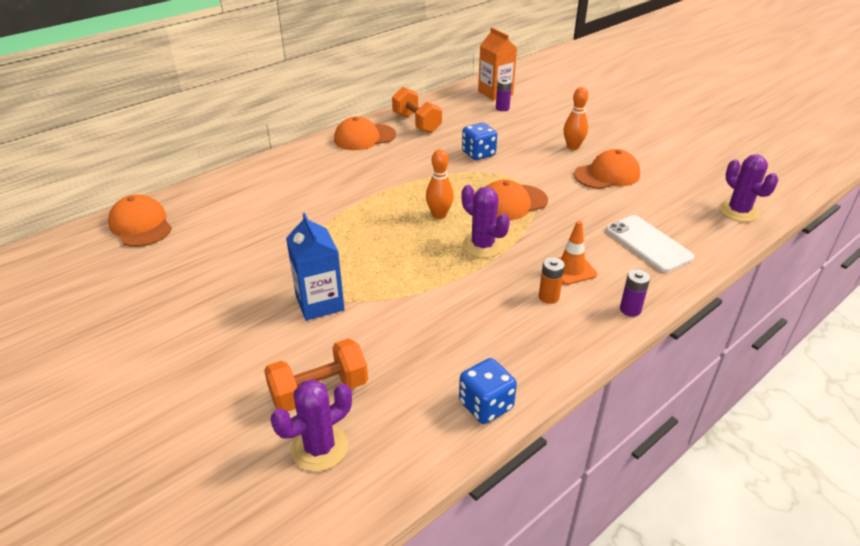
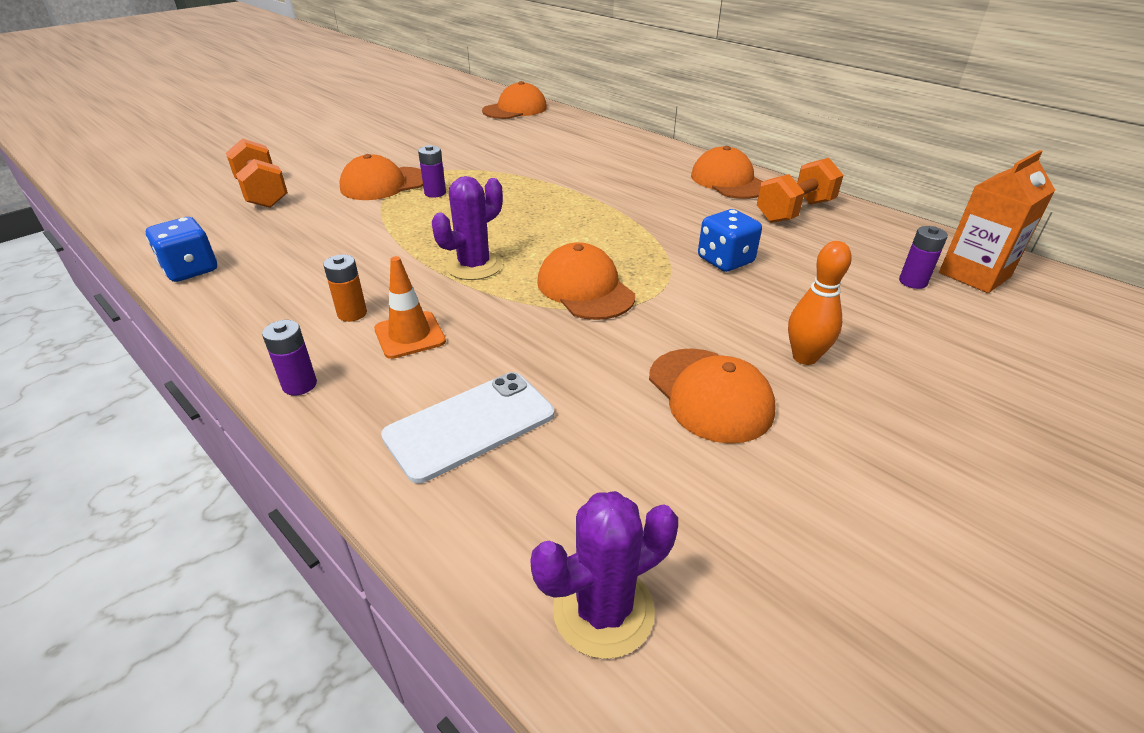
camera: 85 degrees right, 0 degrees up
(319, 448) = (197, 199): purple cactus -> none
(320, 303) = (384, 184): blue carton -> orange cap
(350, 270) = (435, 193): none -> purple battery
(439, 215) = (545, 235): orange bowling pin -> none

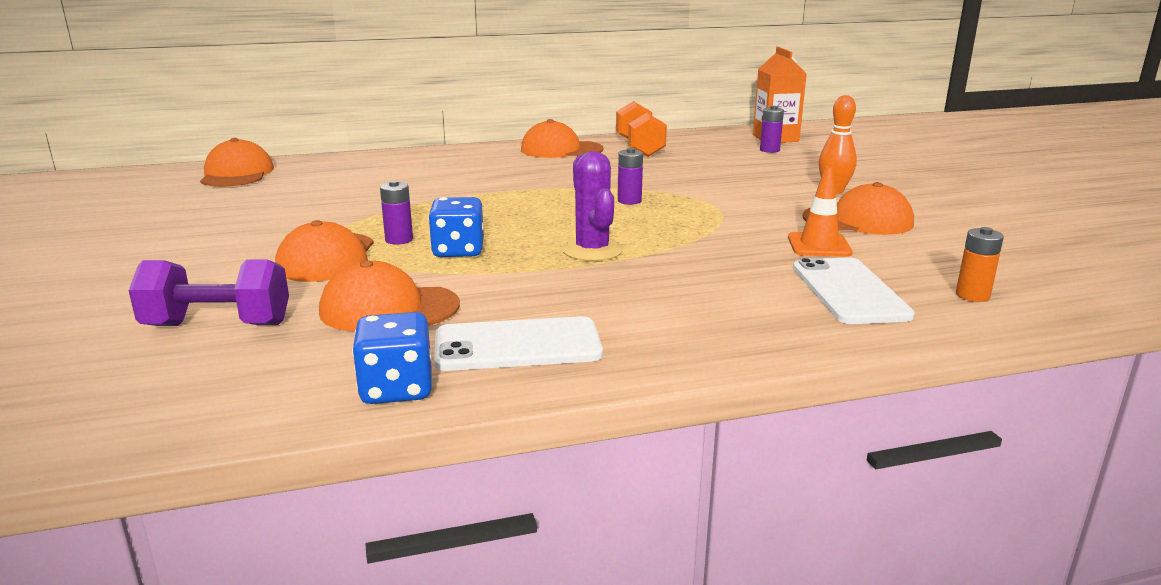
camera: 60 degrees left, 15 degrees down
(262, 193) = (218, 325): orange dumbbell -> purple dumbbell
(268, 289) = (517, 345): none -> white phone
(299, 385) = (738, 348): purple battery -> purple battery (629, 201)
(352, 313) = (625, 310): orange battery -> orange battery (972, 295)
(410, 335) = (693, 292): orange traffic cone -> orange traffic cone (819, 245)
(585, 289) = (682, 223): orange cap -> orange cap (389, 308)
(603, 610) = (1054, 287): purple cactus -> none
(725, 260) = (689, 179): blue dice -> blue dice (458, 251)

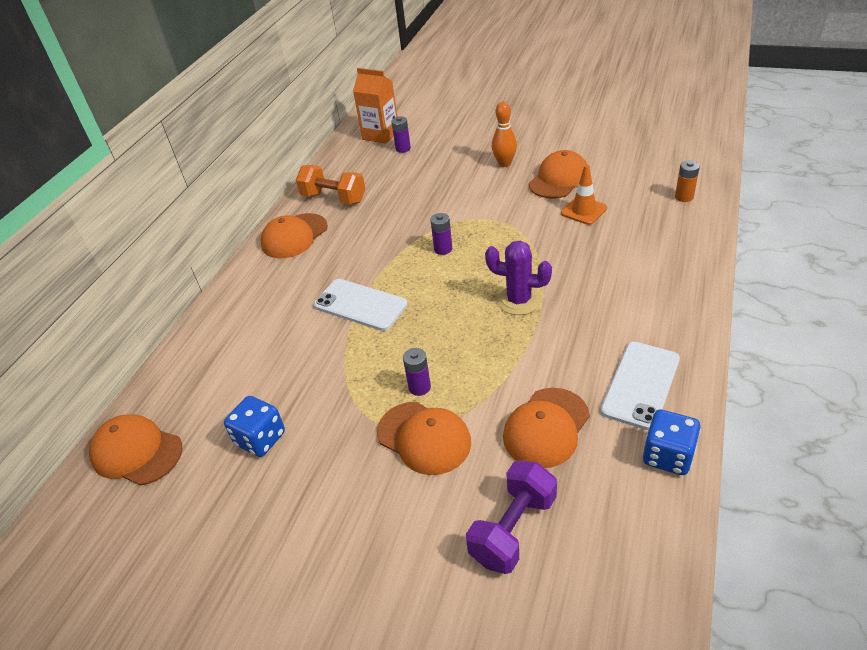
camera: 50 degrees left, 20 degrees up
(458, 251) = (468, 363): blue dice -> blue dice (260, 439)
(849, 291) = (652, 232): white phone -> white phone (360, 305)

